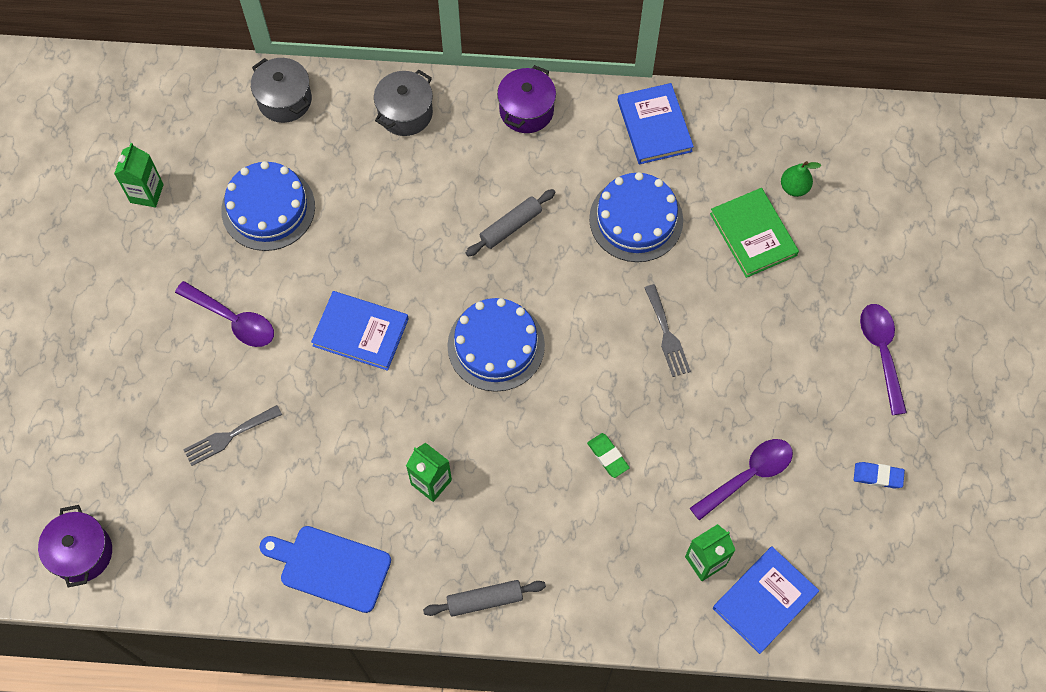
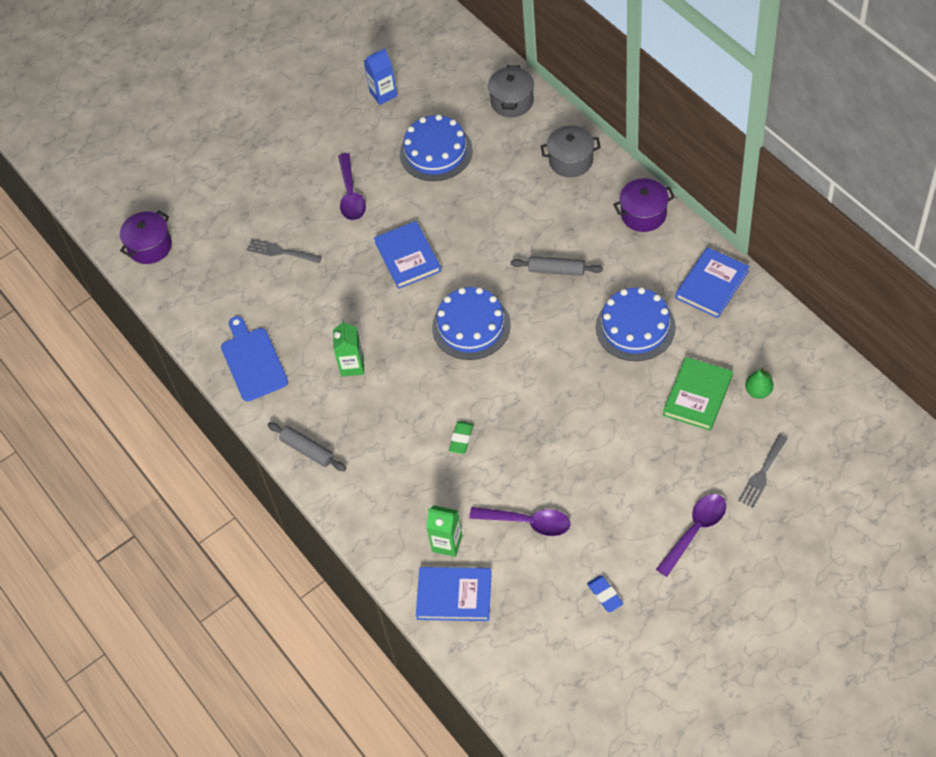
camera: 55 degrees right, 10 degrees down
(147, 193) = (383, 94): green carton -> blue carton
(667, 335) = (575, 405): grey fork -> grey fork (762, 474)

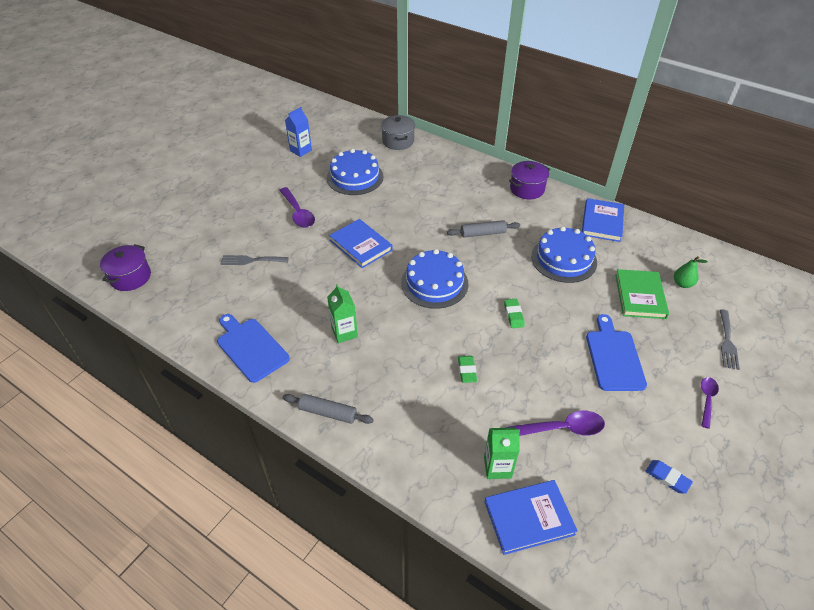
camera: 25 degrees left, 10 degrees down
(541, 386) = (513, 315): none -> green eraser
(571, 161) = (457, 167): grey pot -> none
(624, 461) = (614, 357): none -> blue cutting board
(695, 531) = (706, 400): purple spoon -> purple spoon, size x0.63

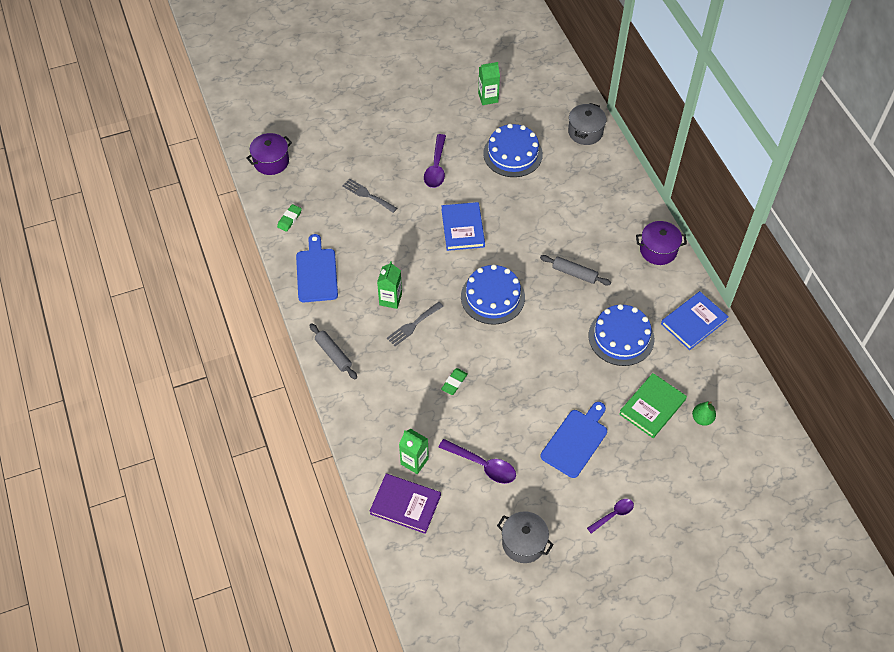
camera: 35 degrees right, 10 degrees up
(301, 150) = (488, 98): blue carton -> green carton
(513, 315) = (530, 361): green eraser -> green eraser (289, 219)
(528, 518) = (405, 504): blue book -> purple book
(667, 478) = (523, 543): blue eraser -> grey pot
(727, 342) = (683, 486): grey fork -> grey fork (413, 325)

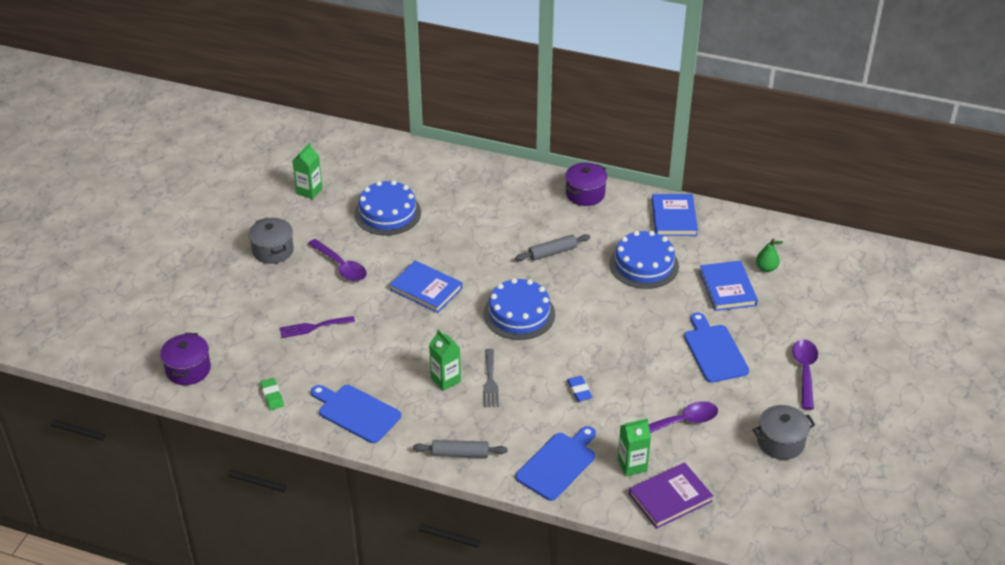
camera: 50 degrees left, 15 degrees down
(367, 195) = (313, 327): grey fork -> purple fork
(375, 416) = (558, 464): none -> blue cutting board
(454, 382) = (579, 390): green eraser -> blue eraser
(585, 132) = (420, 160): grey pot -> grey pot (273, 250)
(613, 515) = (804, 372): purple spoon -> purple spoon, size x1.58
(652, 407) = (727, 288): green book -> blue book

